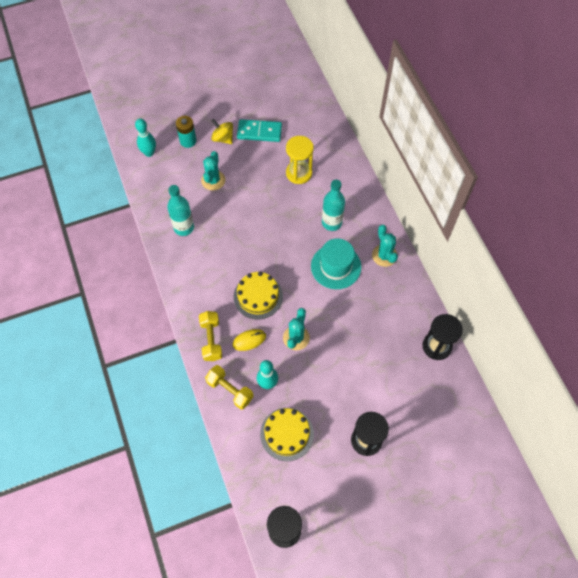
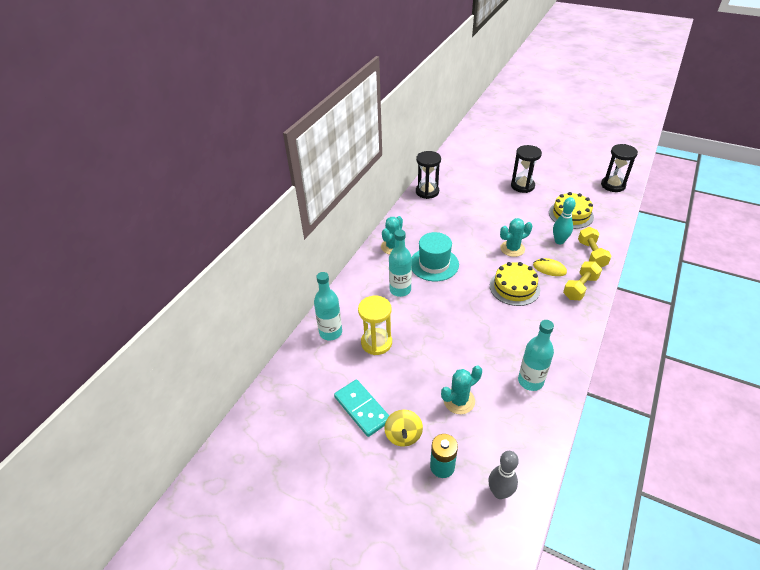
camera: 130 degrees left, 20 degrees down
(149, 153) = (499, 492): turquoise bowling pin -> grey bowling pin
(333, 155) = (330, 332): none -> turquoise bottle

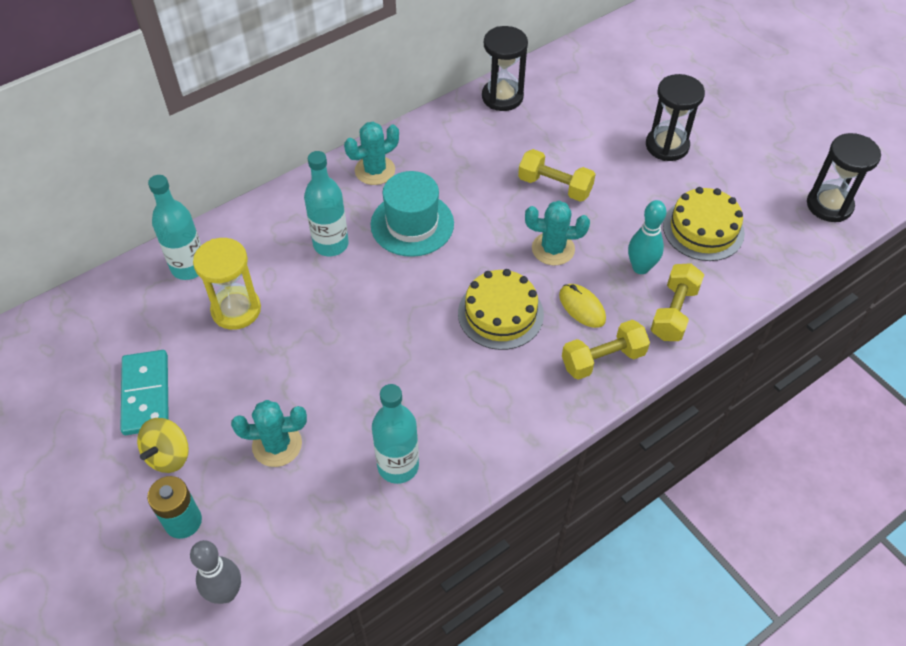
camera: 25 degrees right, 10 degrees up
(488, 221) = (555, 186): none -> yellow dumbbell

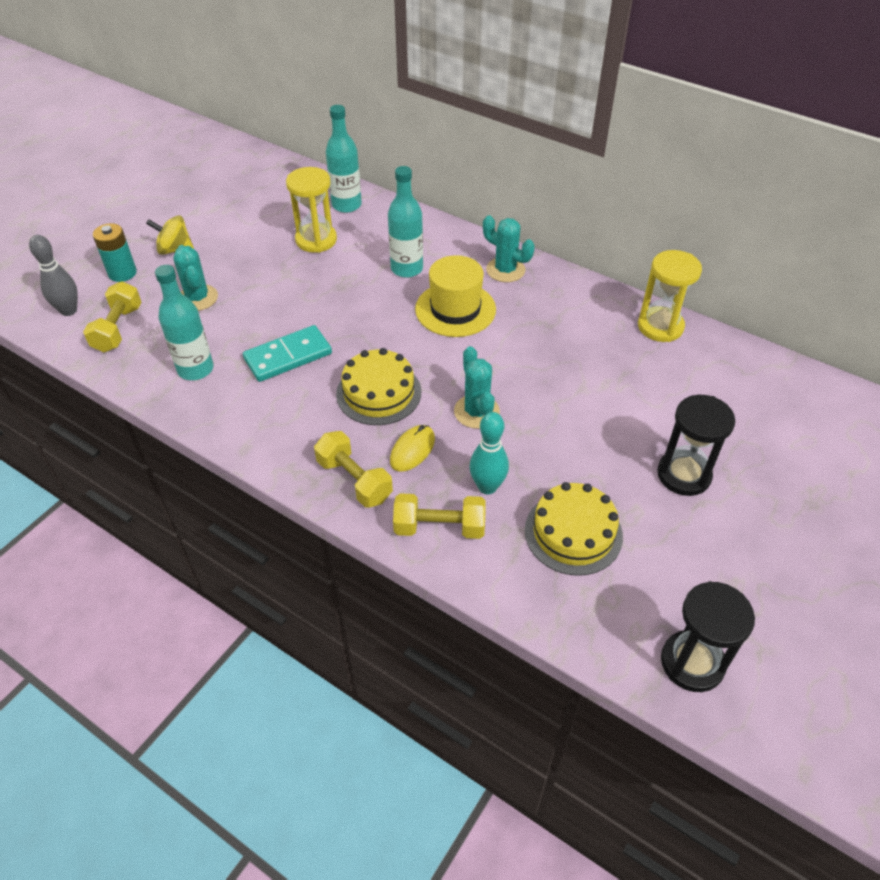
camera: 70 degrees right, 5 degrees down
(146, 394) = (223, 223): turquoise domino -> turquoise domino (288, 356)
(412, 224) = (455, 309): turquoise hat -> yellow hat
(502, 97) = (660, 326): black hourglass -> yellow hourglass
(555, 186) = (561, 394): yellow dumbbell -> yellow dumbbell (118, 329)

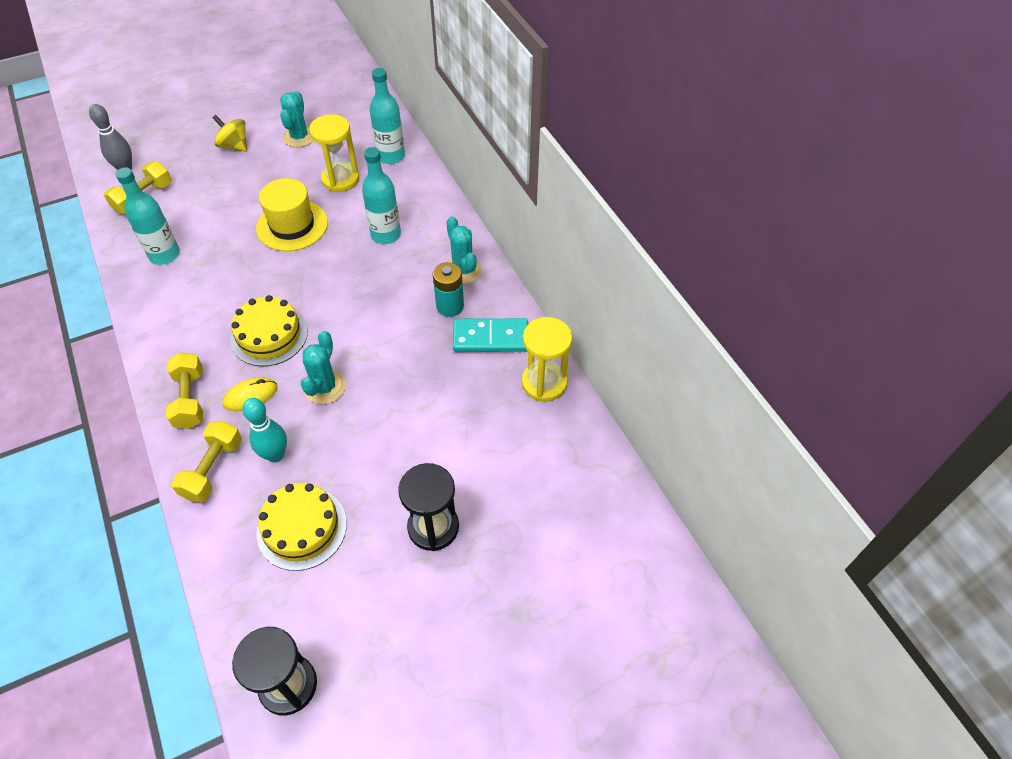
camera: 30 degrees right, 5 degrees up
(122, 273) = (183, 152): turquoise battery -> turquoise battery (450, 306)
(197, 298) = (215, 195): turquoise cactus -> turquoise cactus (299, 137)
(288, 356) = (234, 273): turquoise domino -> turquoise domino (490, 338)
(439, 527) = (213, 469): yellow dumbbell -> yellow dumbbell turned 75 degrees clockwise
(455, 309) = (390, 289): yellow hat -> yellow hat (292, 225)

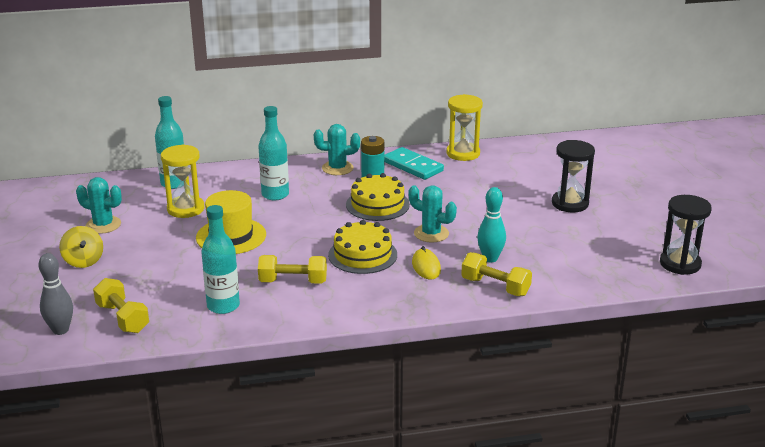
camera: 75 degrees left, 25 degrees down
(190, 399) = (417, 295): yellow dumbbell -> yellow dumbbell (293, 281)
(234, 146) = (83, 261): yellow spinning top -> yellow spinning top turned 75 degrees counterclockwise
(302, 528) = (559, 251): yellow cake -> yellow cake (377, 204)
(490, 338) = (413, 166): turquoise domino -> turquoise domino turned 60 degrees counterclockwise

